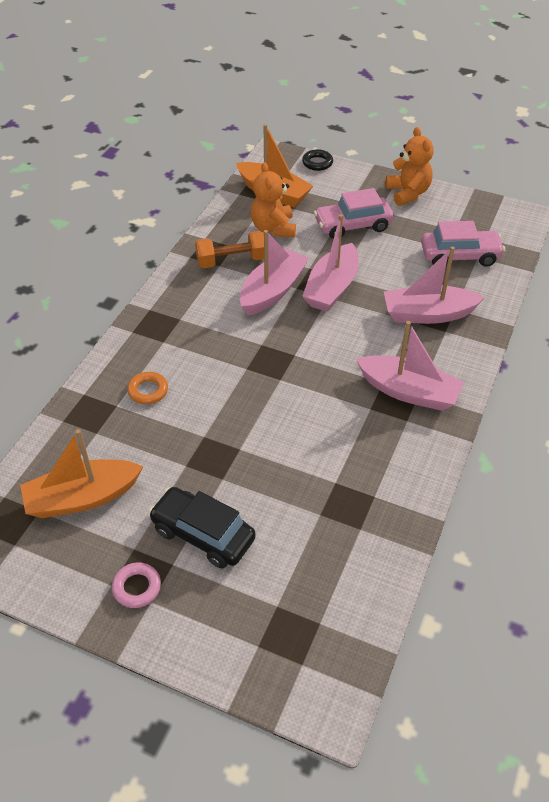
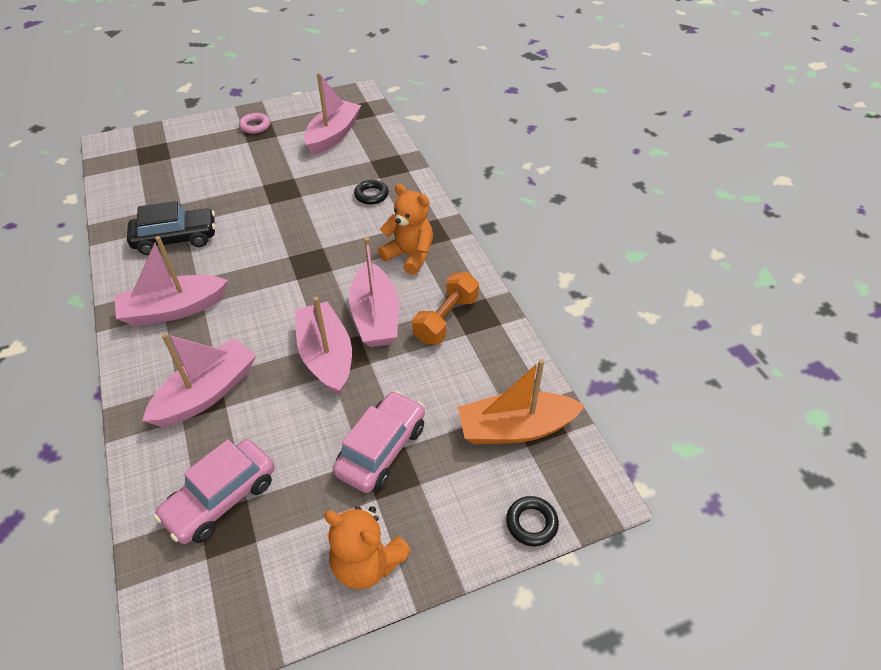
camera: 135 degrees right, 0 degrees up
(82, 498) = (333, 135): orange boat -> pink boat
(148, 391) = (371, 195): orange ring -> black ring
(203, 534) = (244, 159): black car -> black car (176, 239)
(273, 228) = (456, 381): orange teddy bear -> orange teddy bear (409, 256)

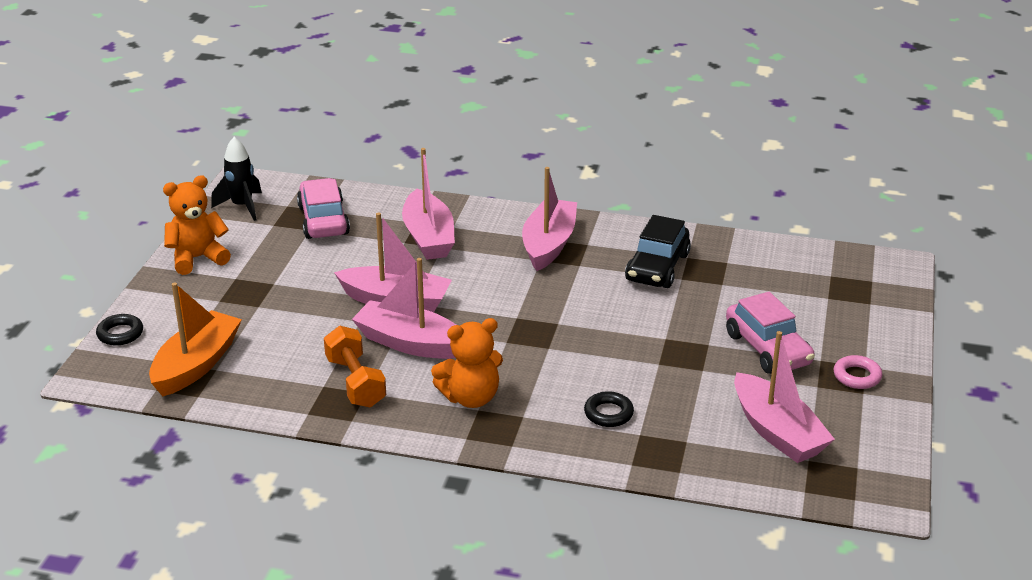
camera: 125 degrees right, 15 degrees down
(233, 606) = (242, 206): none -> black rocket
(381, 449) = (270, 294): pink car -> pink car (767, 349)

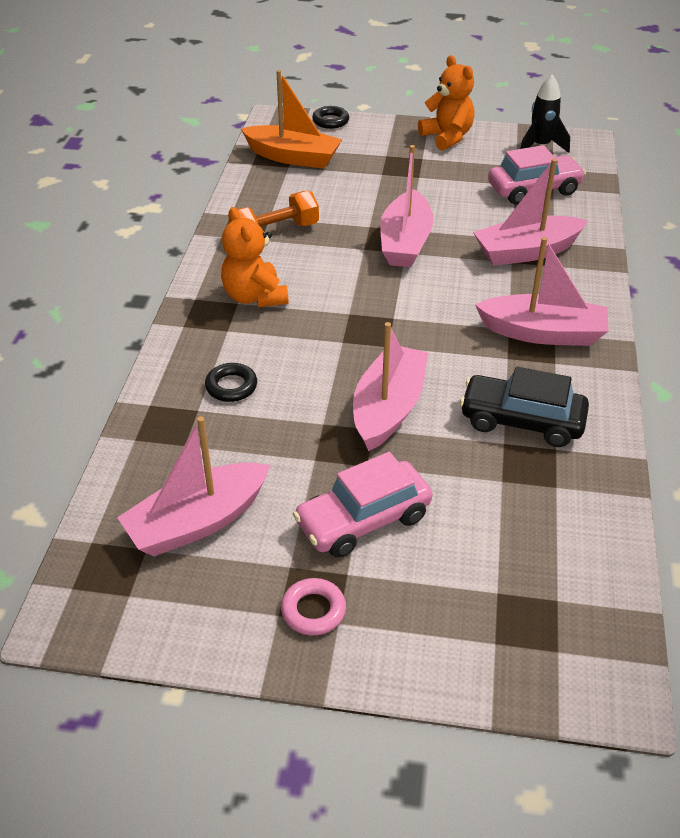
camera: 85 degrees right, 10 degrees up
(410, 343) = (337, 256): pink boat -> pink boat (388, 408)

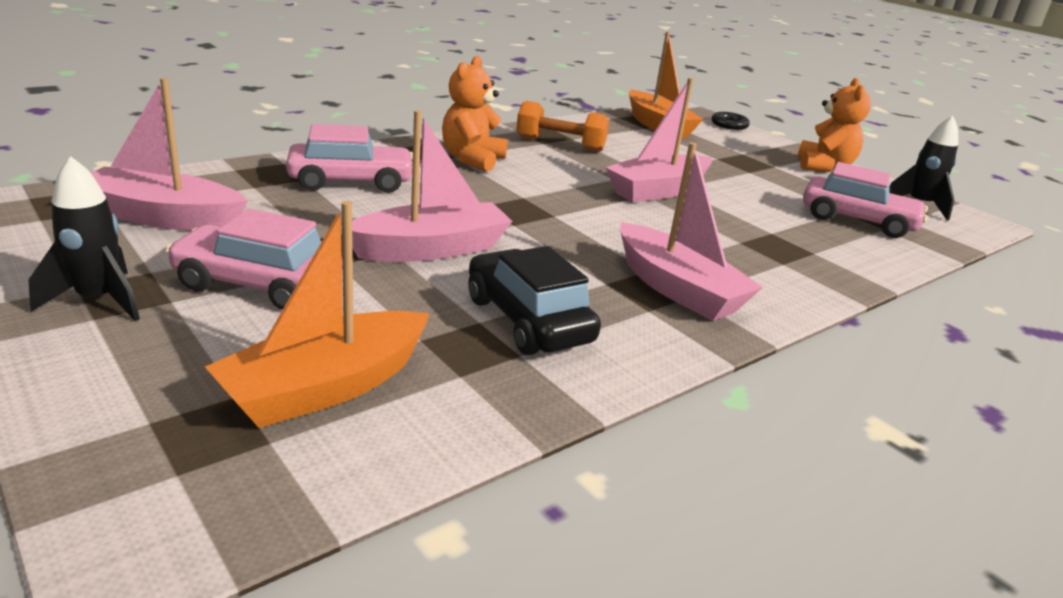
camera: 40 degrees right, 15 degrees down
(231, 386) = (351, 182): black ring -> pink car
(313, 610) = (98, 300): pink ring -> black rocket
(522, 550) = (326, 387): none -> orange boat
(526, 252) = (769, 244): pink boat -> none

